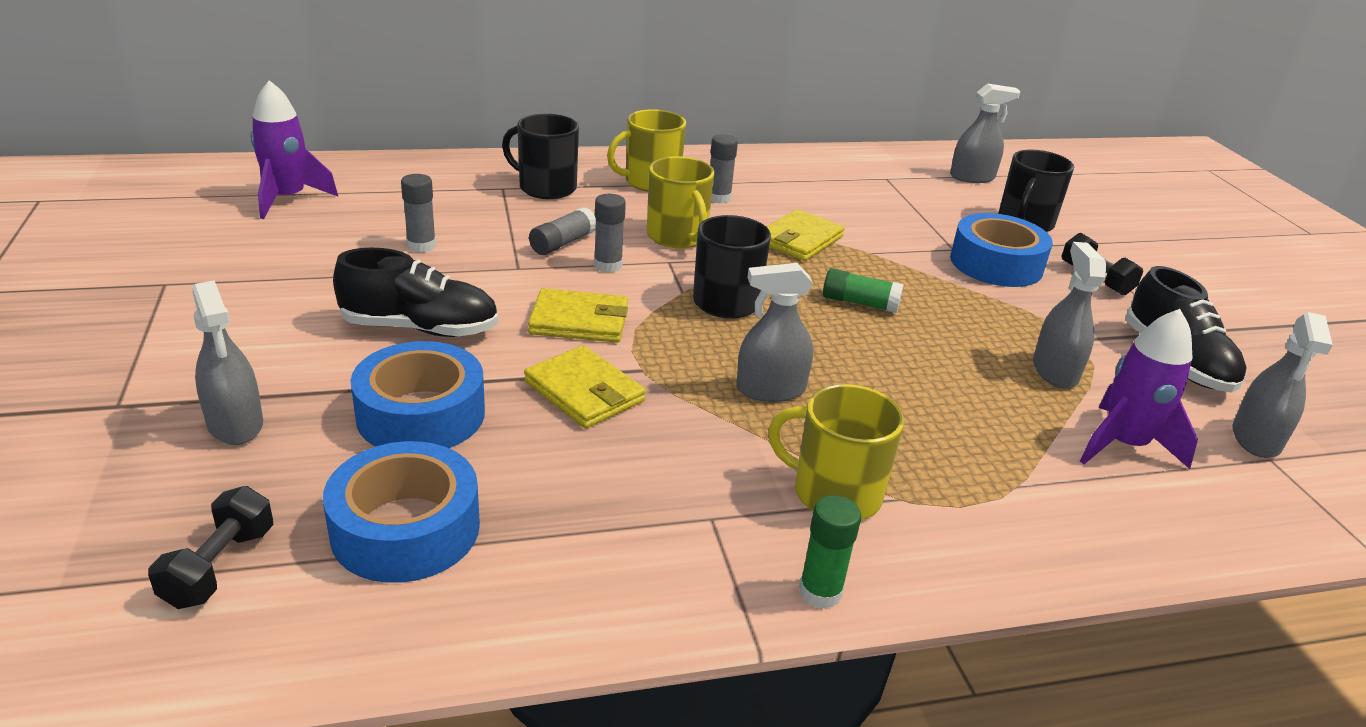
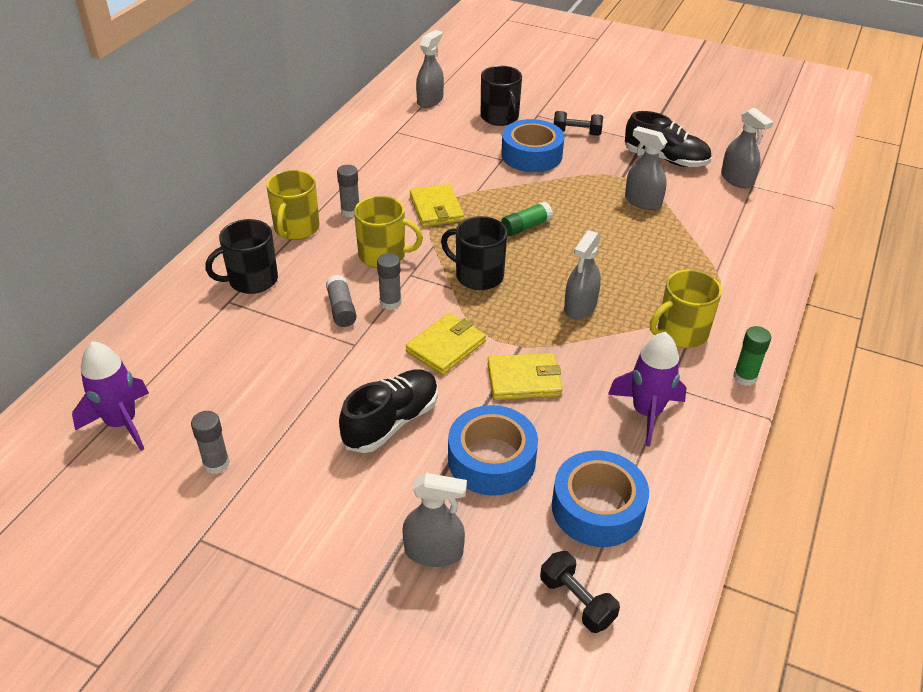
camera: 50 degrees left, 10 degrees up
(421, 246) = (277, 378): grey glue stick -> grey glue stick (216, 464)
(1123, 445) = (713, 220): purple rocket -> purple rocket (646, 412)

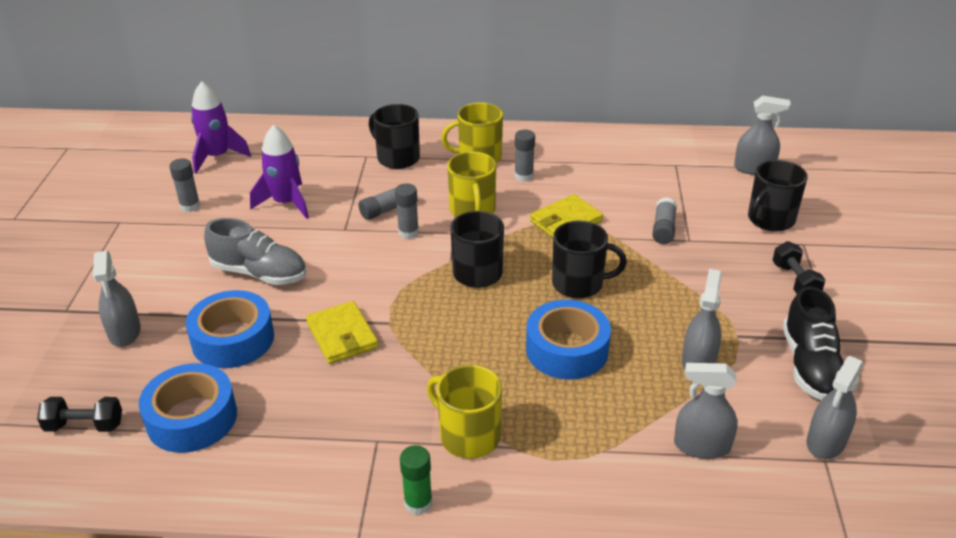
camera: 70 degrees right, 5 degrees down
(391, 422) = (259, 273): black shoe -> grey shoe
(446, 346) = (365, 278): yellow wallet -> none
(480, 165) = (663, 229): none -> grey glue stick
(525, 227) = (579, 284): green glue stick -> black mug
(531, 155) = (716, 258): blue tape -> blue tape (567, 349)
(577, 601) = (84, 426): black dumbbell -> black dumbbell turned 60 degrees clockwise
(580, 307) = (469, 350): grey spray bottle -> grey spray bottle (701, 446)
(646, 412) = (329, 430): purple rocket -> purple rocket (286, 203)

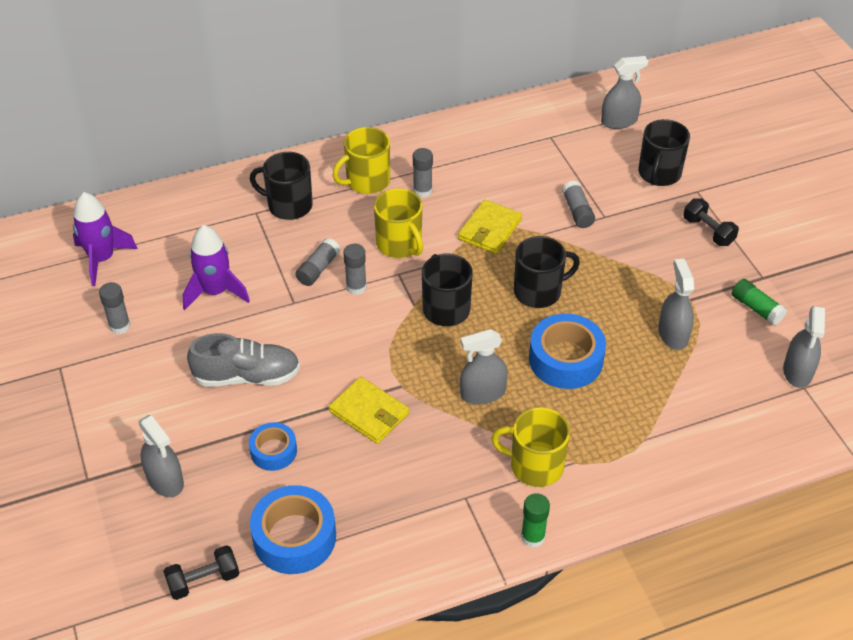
camera: 25 degrees left, 10 degrees up
(233, 339) = (273, 451): blue tape -> blue tape, size x0.59
(701, 446) = (713, 408): grey spray bottle -> grey spray bottle (482, 393)
(810, 365) = (756, 308): black shoe -> green glue stick

